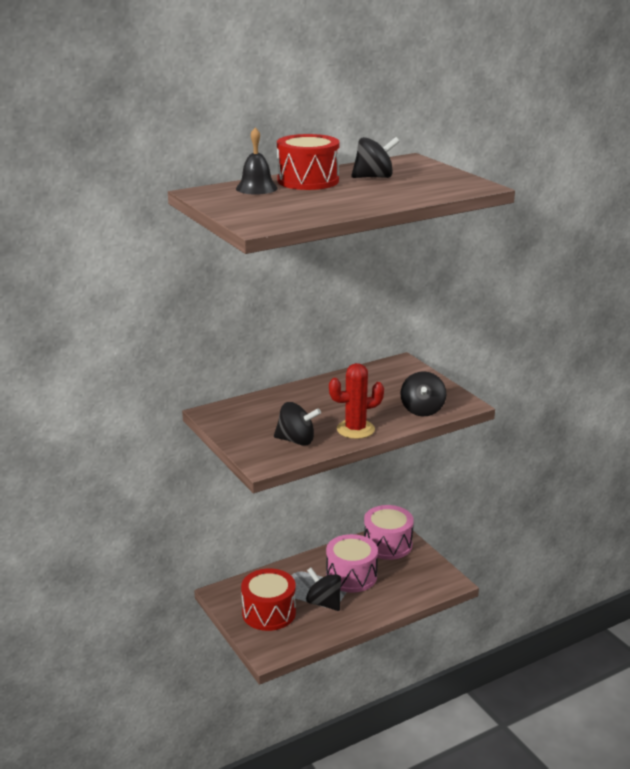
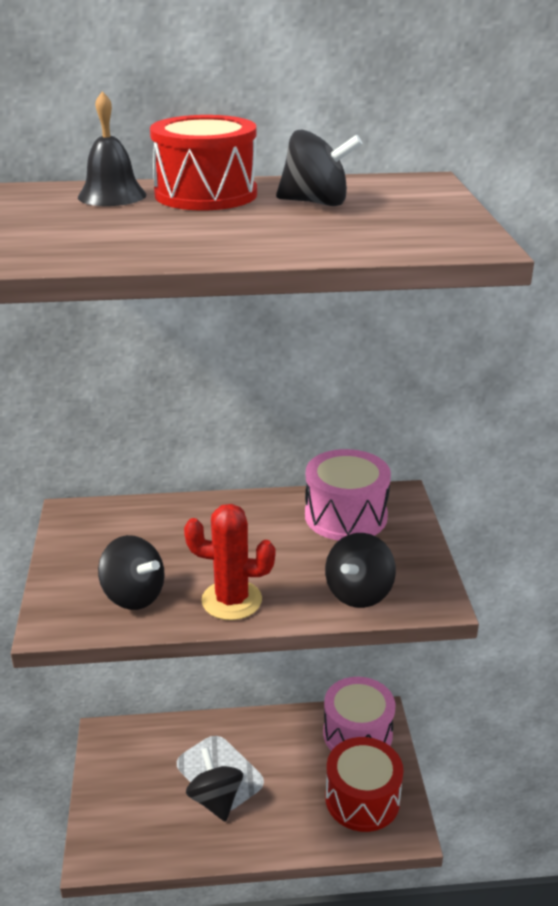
camera: 25 degrees right, 5 degrees up
(269, 612) = (139, 788): red drum -> red drum (362, 799)
(351, 576) = (278, 768): pink drum -> pink drum (345, 516)

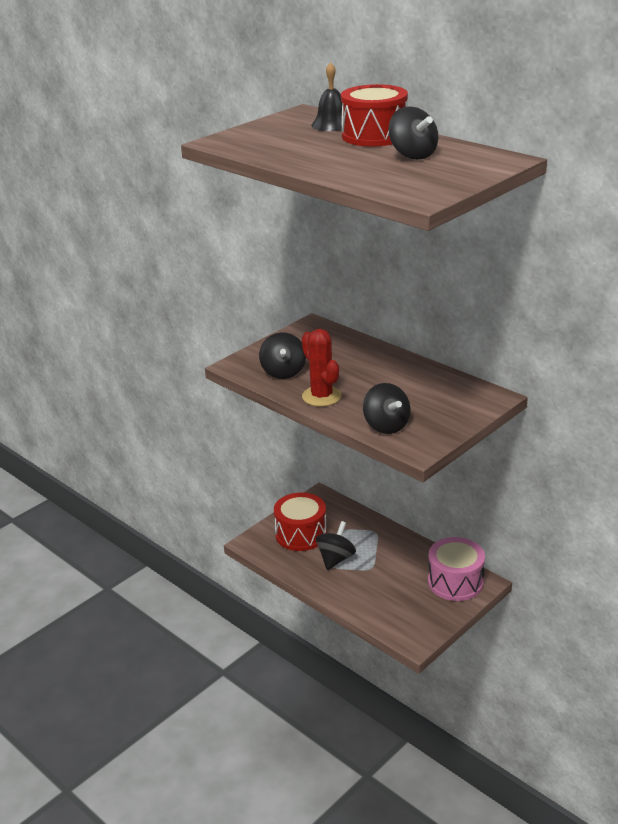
camera: 50 degrees right, 0 degrees up
(345, 516) = (445, 391): pink drum -> none
(359, 593) = (386, 426): black spinning top -> black spinning top turned 105 degrees counterclockwise
(362, 799) = (412, 611): red drum -> red drum (301, 534)

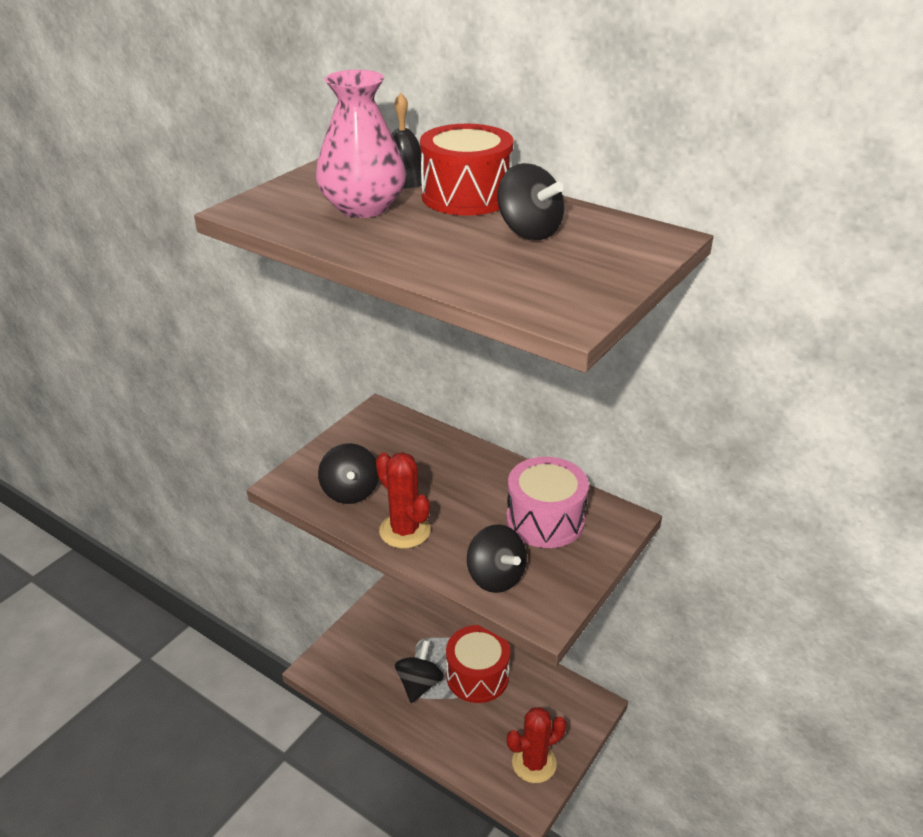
camera: 10 degrees left, 5 degrees up
(298, 141) = (363, 207): none -> pink vase
(301, 534) = (374, 650): red drum -> red drum (477, 676)
(423, 616) = (534, 763): none -> red cactus
(455, 582) = (563, 707): pink drum -> pink drum (545, 520)

